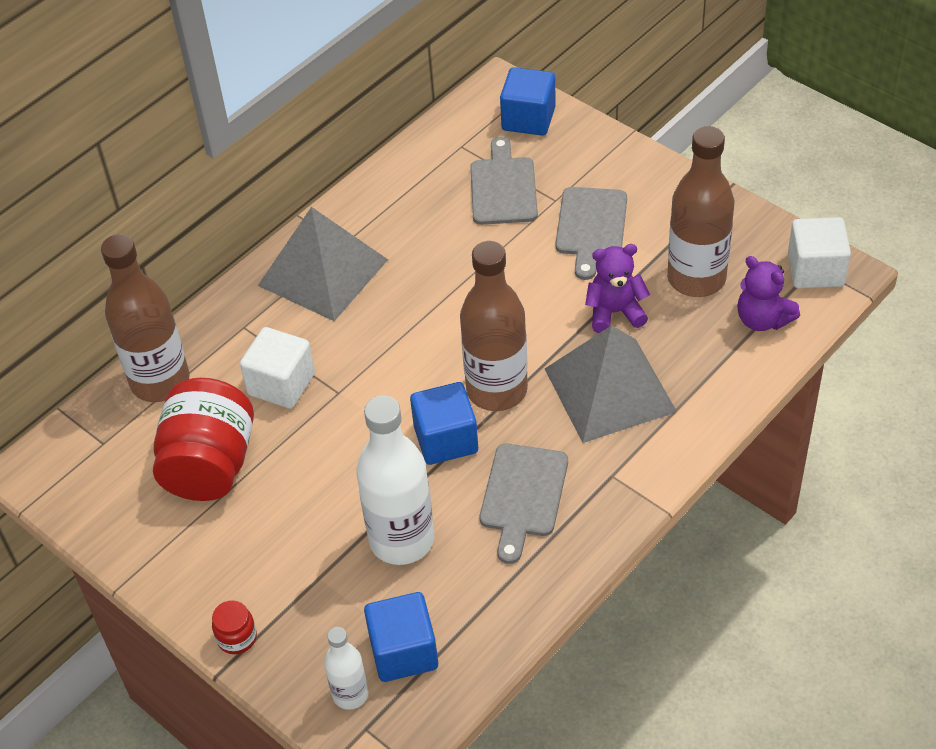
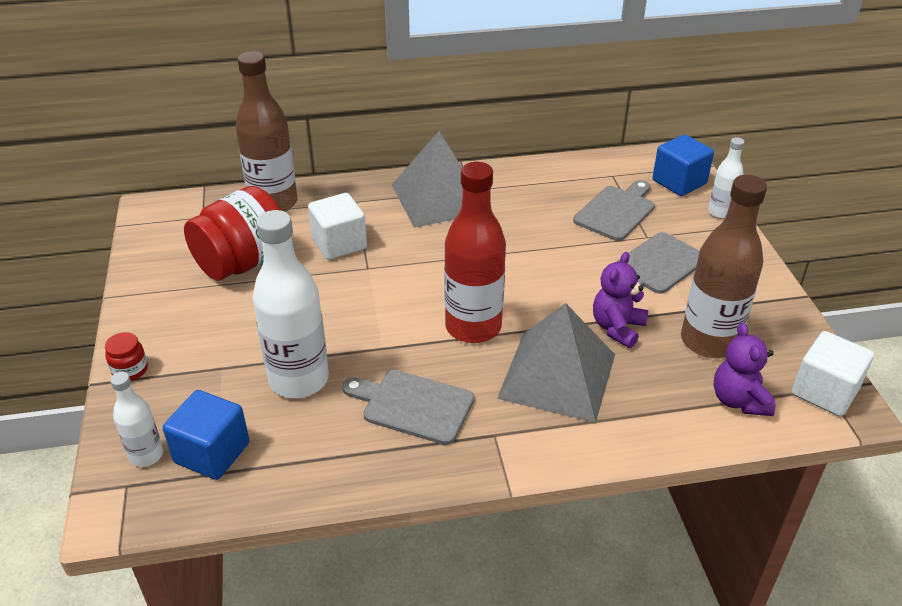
camera: 35 degrees right, 10 degrees down
(446, 439) = (402, 336): blue cube -> none
(497, 390) = (473, 327): brown bottle -> red bottle
(523, 495) = (413, 405): grey cutting board -> grey cutting board turned 60 degrees clockwise
(593, 134) = (720, 212): none -> white bottle
(615, 312) = (617, 328): purple teddy bear -> purple teddy bear turned 90 degrees counterclockwise

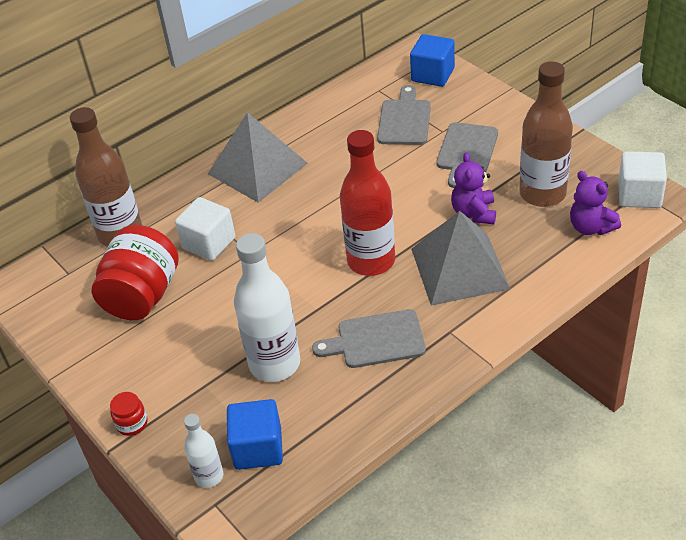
camera: 25 degrees left, 5 degrees up
(720, 212) = (480, 88): white bottle -> none

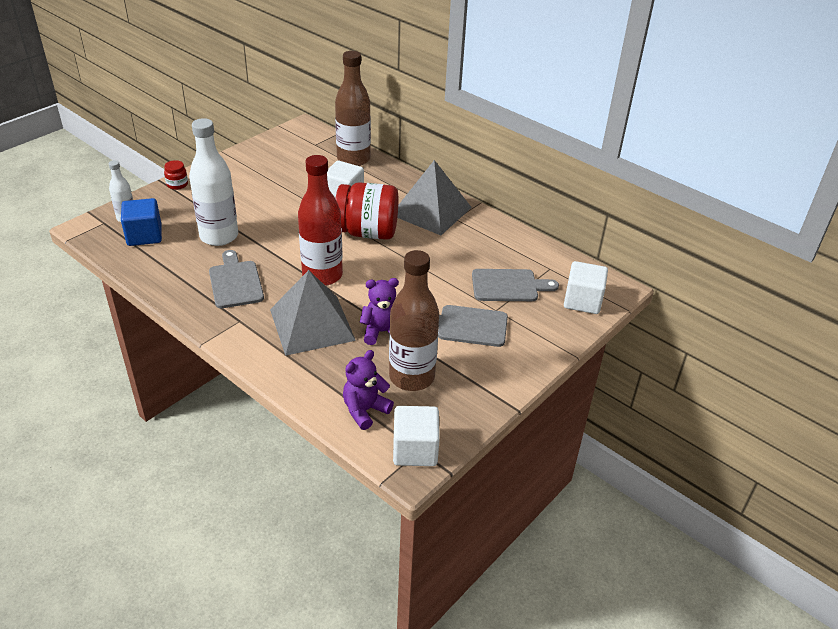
camera: 75 degrees right, 5 degrees down
(142, 295) = (291, 175): red jar -> red jar (367, 232)
(433, 75) = (582, 301): blue cube -> white cube

